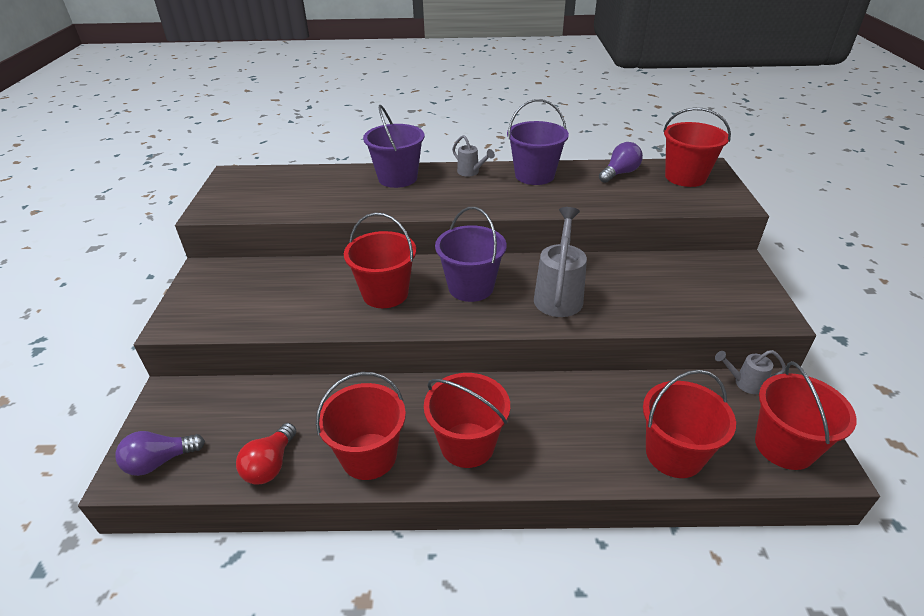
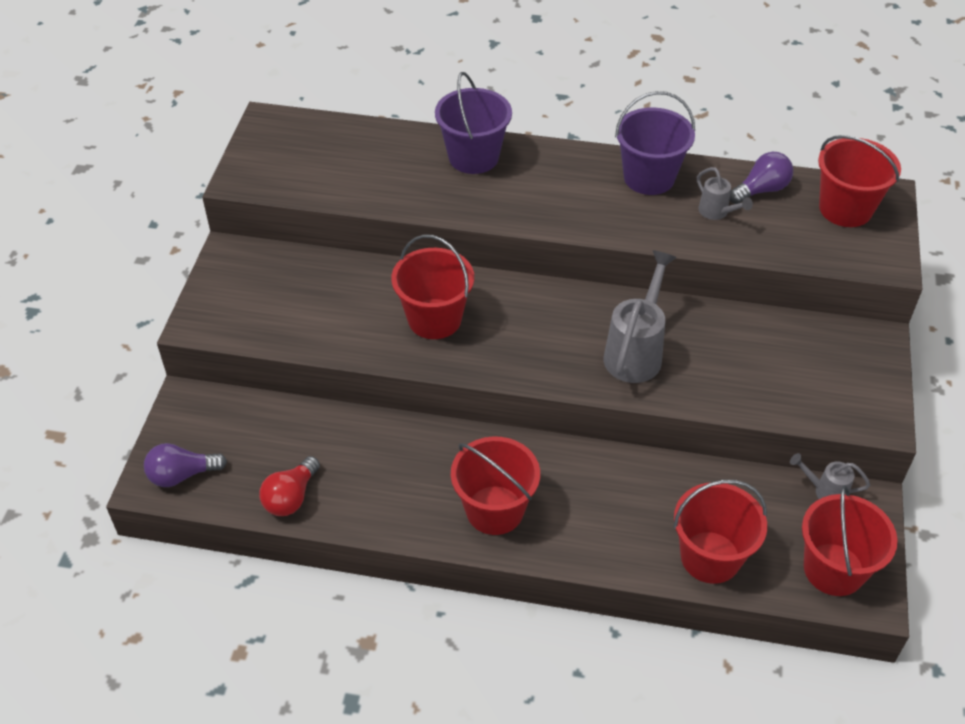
camera: 10 degrees right, 10 degrees up
(369, 456) = (391, 505): red bucket -> none
(471, 172) = (568, 161): grey watering can -> grey watering can (717, 213)
(471, 287) = (535, 325): purple bucket -> none

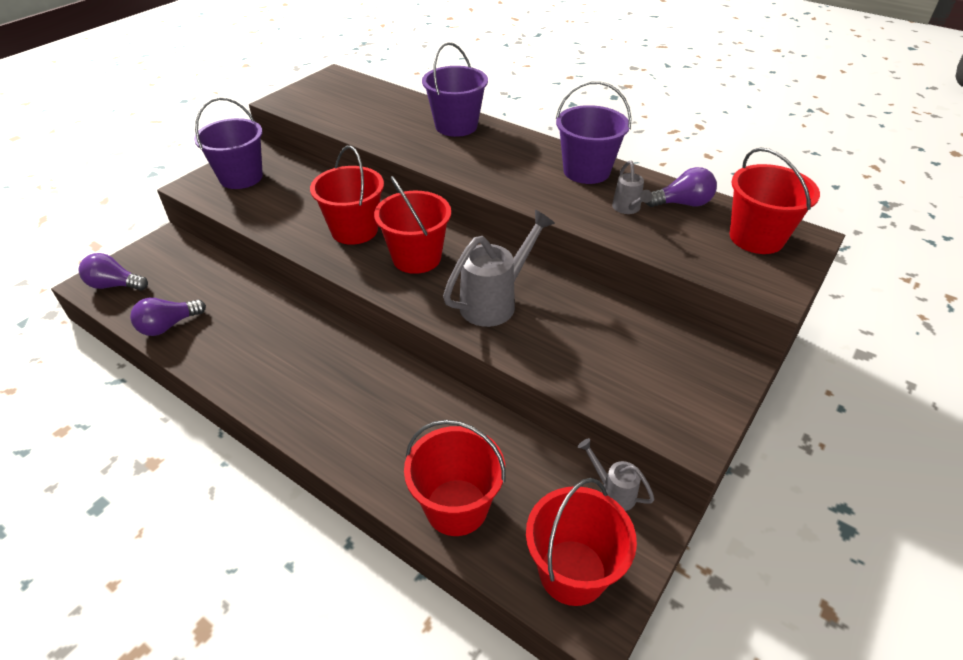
camera: 25 degrees right, 5 degrees down
(245, 293) = (241, 177): none -> purple bucket
(291, 497) = (168, 326): red light bulb -> purple light bulb
(494, 510) = (304, 391): red bucket -> red bucket (416, 258)

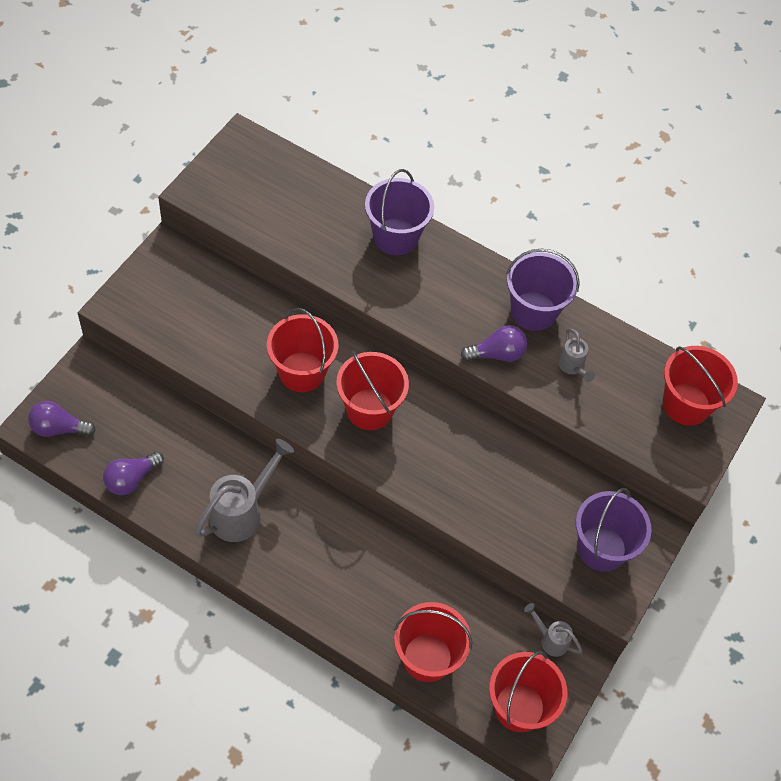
camera: 10 degrees left, 15 degrees up
(241, 177) = (163, 292): purple bucket -> purple bucket (601, 548)
(495, 301) = (449, 464): grey watering can -> grey watering can (242, 512)
(682, 203) = (623, 359): purple light bulb -> purple light bulb (497, 354)

